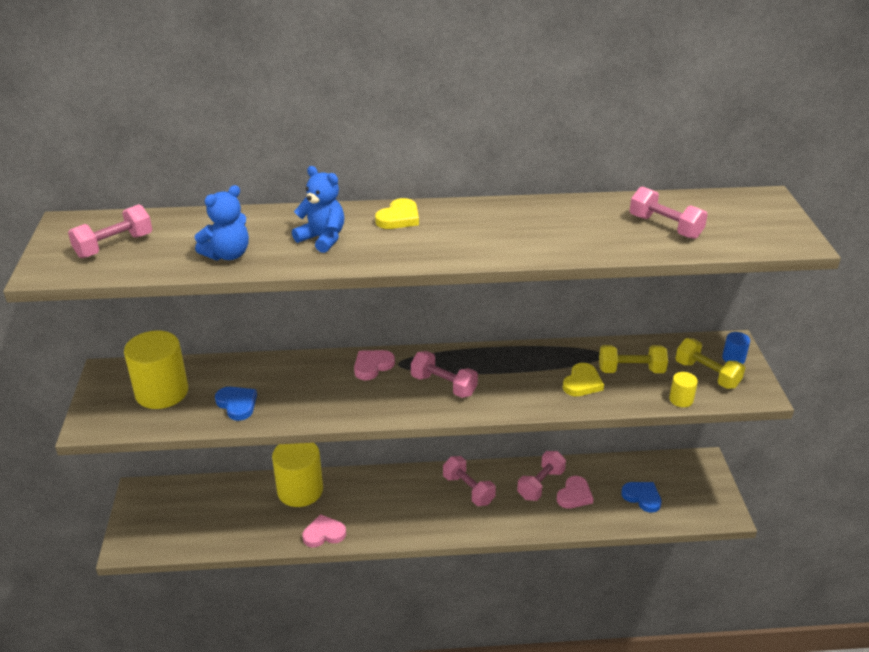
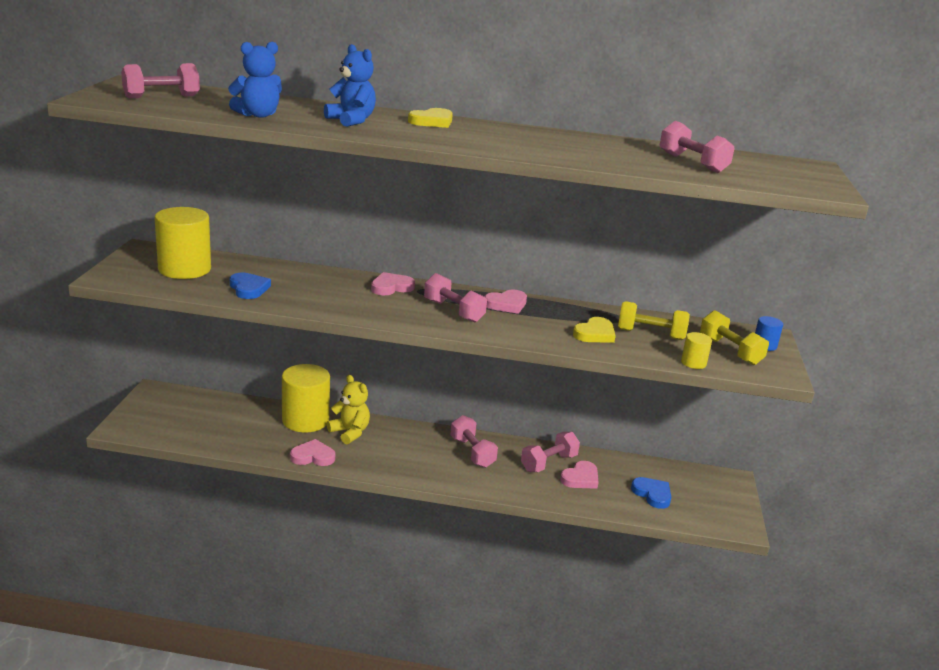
camera: 10 degrees right, 10 degrees down
(347, 495) = (350, 432): none -> yellow teddy bear
(488, 362) = (506, 304): none -> pink heart

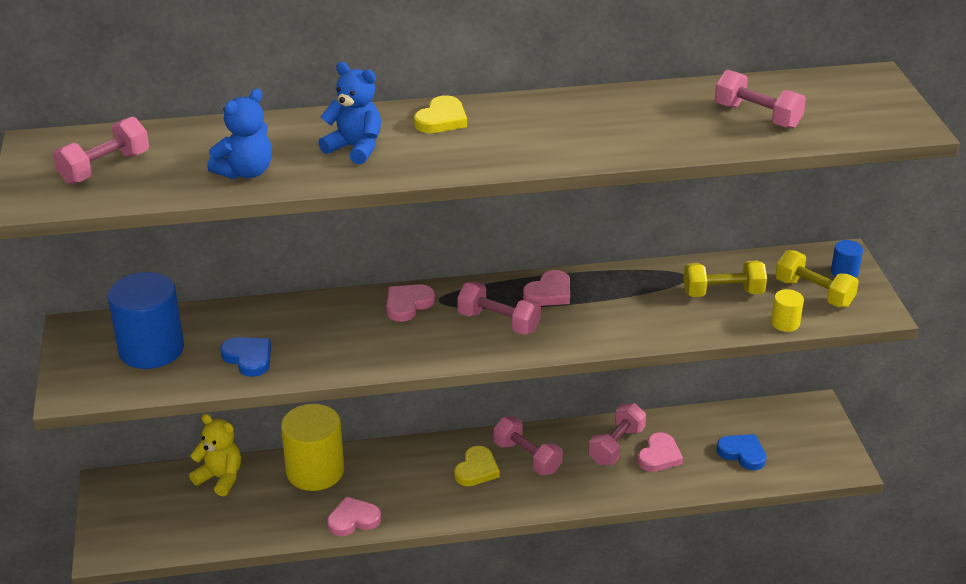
camera: 15 degrees left, 10 degrees up
(184, 269) = (151, 349): yellow cylinder -> blue cylinder
(350, 432) = (376, 473): yellow teddy bear -> yellow teddy bear (220, 478)
(595, 334) = (666, 310): yellow heart -> yellow heart (476, 470)

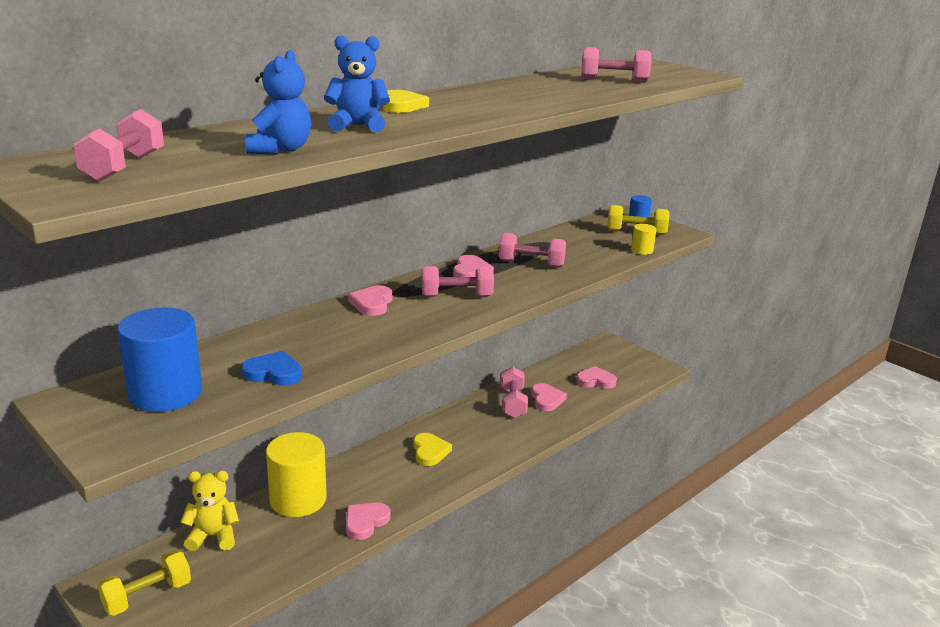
camera: 35 degrees left, 10 degrees down
(527, 457) = (459, 431): pink dumbbell -> pink dumbbell (531, 264)
(723, 293) = (584, 245): yellow dumbbell -> yellow dumbbell (147, 596)
(742, 453) = (595, 381): blue heart -> pink heart

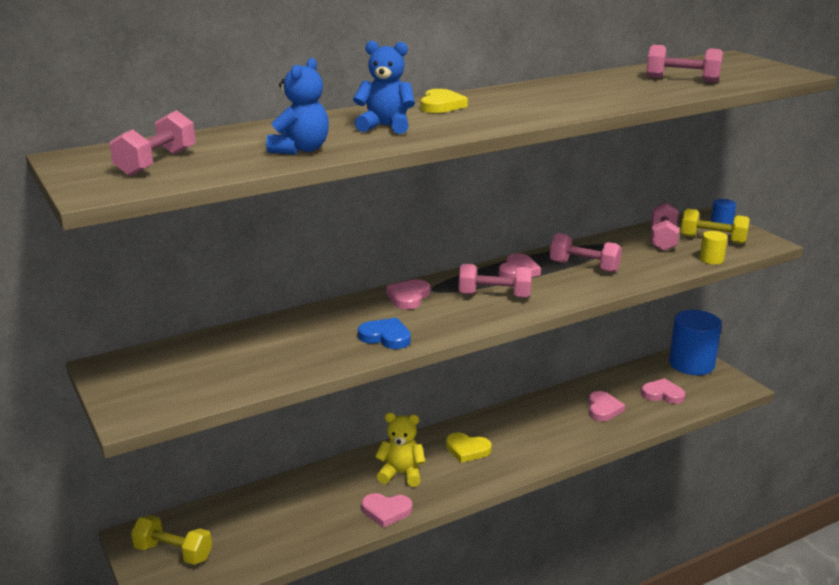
camera: 15 degrees right, 0 degrees up
(147, 596) = (173, 553): yellow dumbbell -> yellow dumbbell turned 45 degrees clockwise
(165, 393) = (193, 368): blue cylinder -> blue cylinder (691, 364)
(213, 536) = (243, 506): yellow teddy bear -> yellow teddy bear (401, 474)
(273, 373) = (294, 357): blue heart -> blue heart (386, 337)
(298, 499) = (328, 481): yellow cylinder -> none
(365, 522) = (386, 511): pink heart -> pink heart turned 135 degrees counterclockwise
(430, 451) = (467, 450): yellow heart -> yellow heart turned 105 degrees clockwise
(512, 403) = (566, 409): pink dumbbell -> pink dumbbell (663, 239)

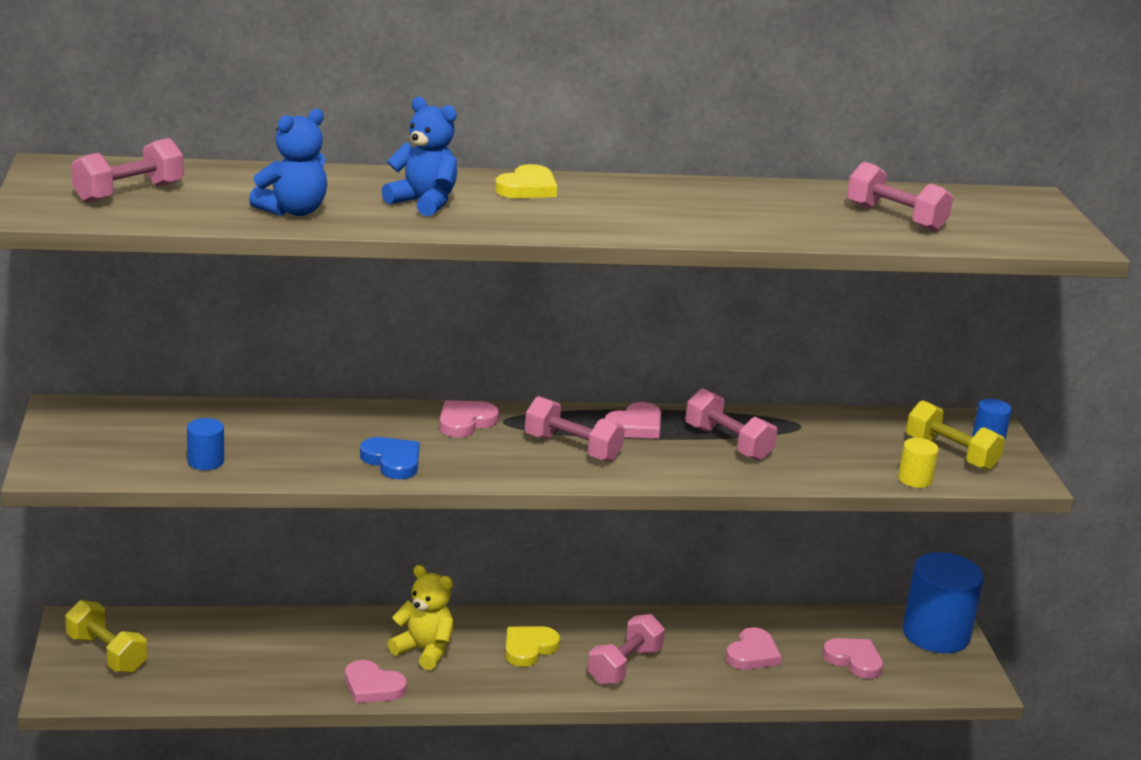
camera: 20 degrees right, 0 degrees up
(250, 375) = (205, 461): none -> blue cylinder
(467, 450) = (529, 648): yellow heart -> yellow heart turned 90 degrees clockwise
(663, 239) = (879, 436): pink dumbbell -> pink dumbbell (624, 666)

